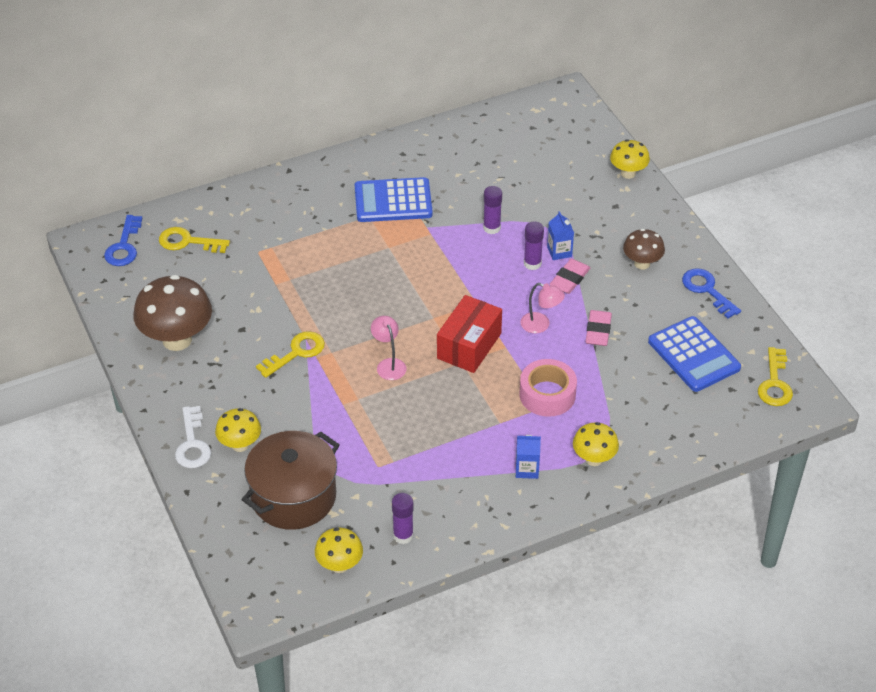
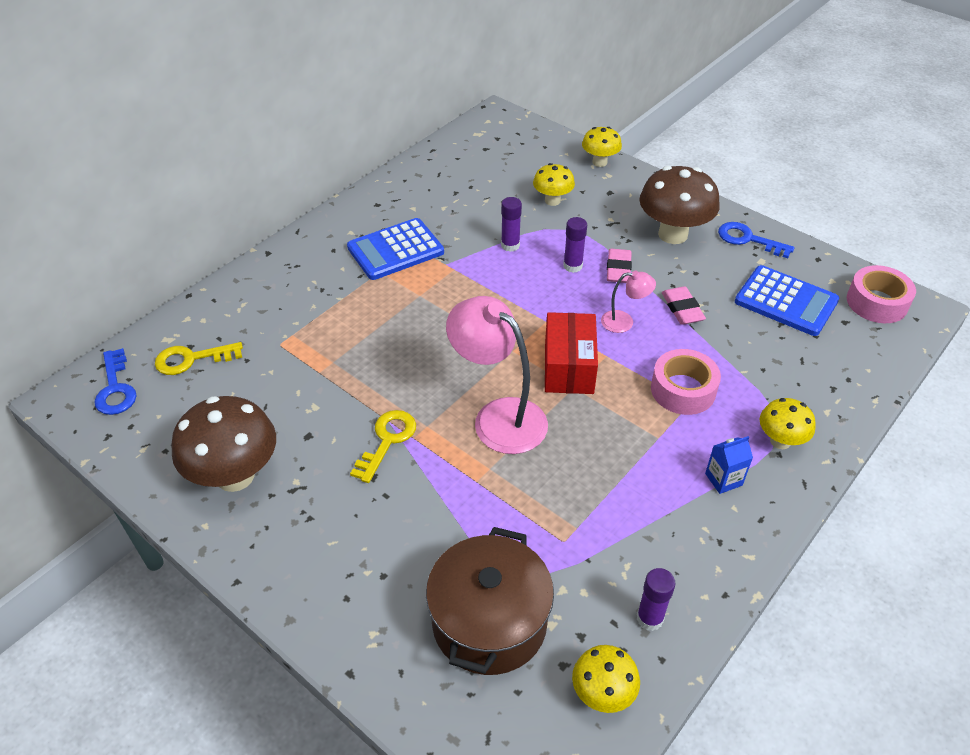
camera: 25 degrees left, 0 degrees up
(192, 443) = (323, 602): white key -> none
(240, 445) = (384, 580): yellow mushroom -> yellow mushroom (552, 200)
(389, 364) = (498, 417): pink lamp -> pink lamp, size x2.04
(559, 251) = (590, 247): blue carton -> none
(642, 263) = (673, 234): brown mushroom -> brown mushroom, size x1.79
(775, 383) = (877, 302): yellow key -> pink tape

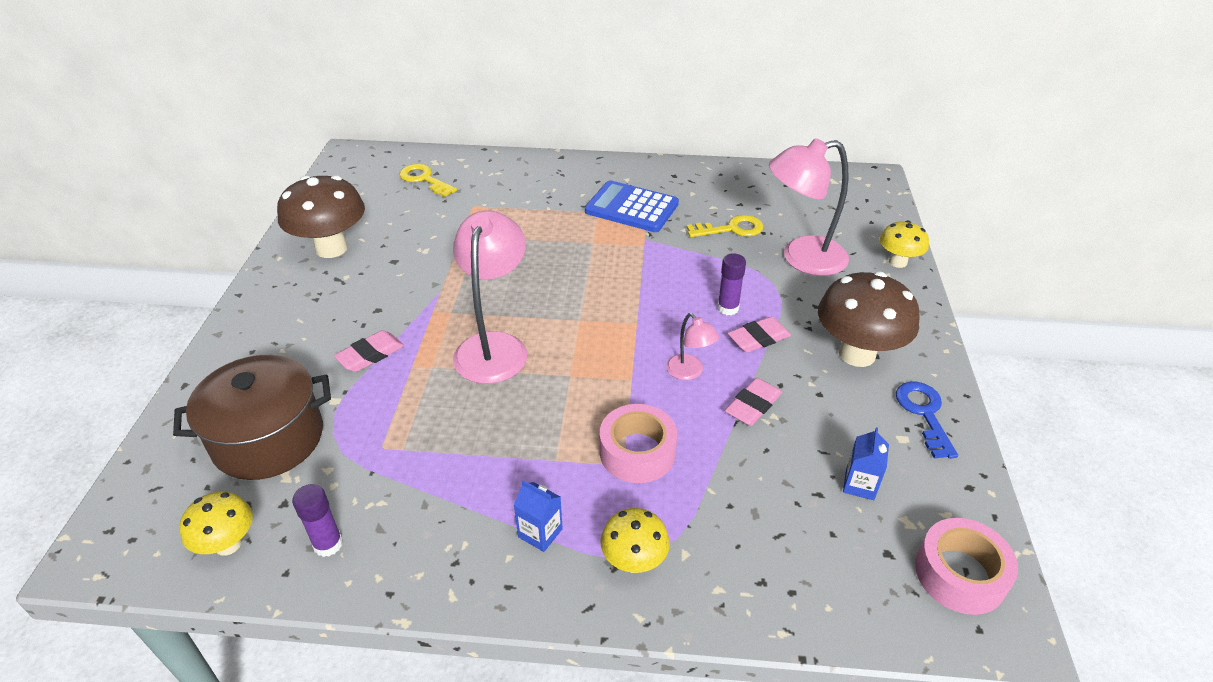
camera: 55 degrees right, 5 degrees down
(115, 388) = (372, 166): blue key -> none
(387, 441) = (418, 300): yellow key -> yellow key (731, 229)
(435, 505) = (370, 355): none -> pink eraser
(510, 245) = (710, 261): purple glue stick -> none
(552, 200) = (801, 258): yellow mushroom -> pink lamp
(569, 367) = (593, 362): red box -> none
(786, 301) = (859, 484): blue calculator -> blue carton

